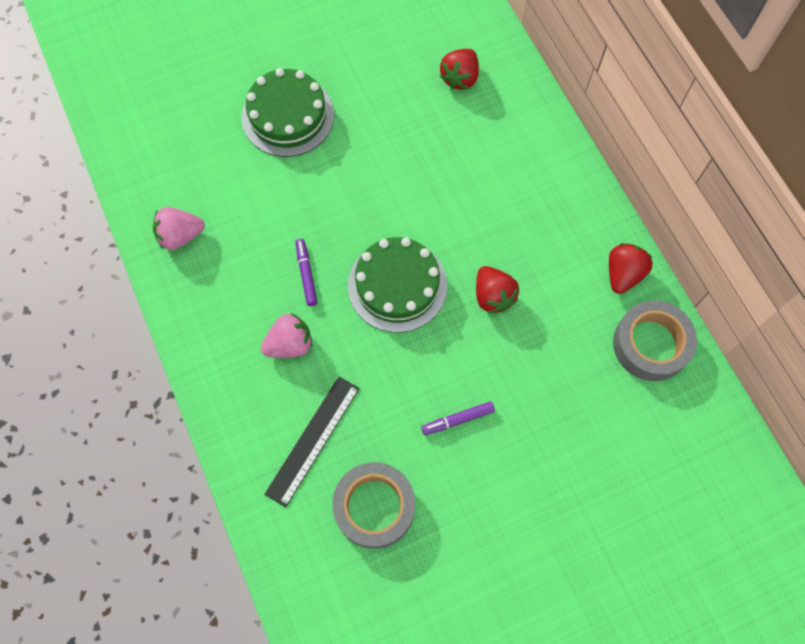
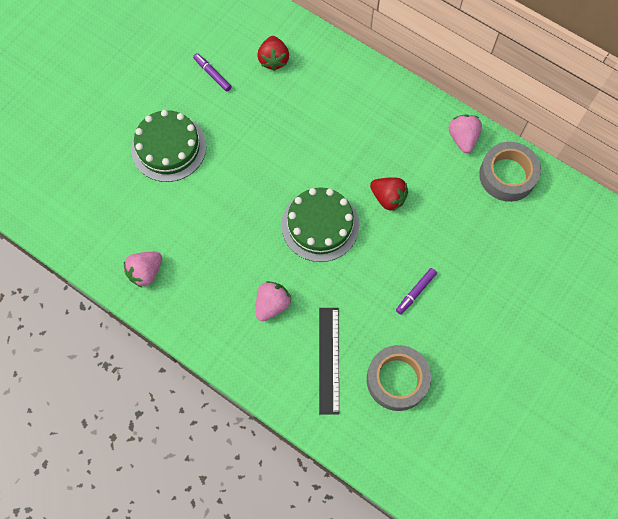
camera: 30 degrees left, 0 degrees up
(306, 274) = (253, 251): purple marker -> purple marker (212, 74)
(623, 274) = (462, 138): red strawberry -> pink strawberry

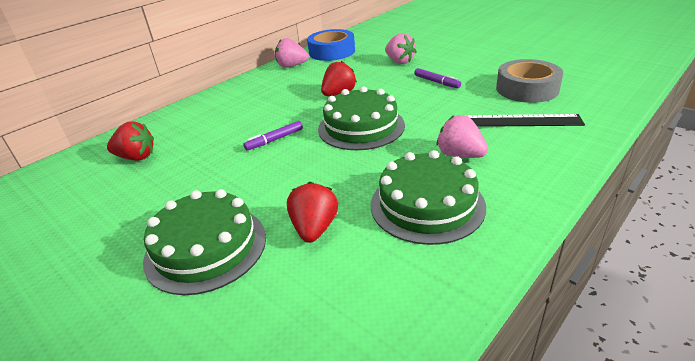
camera: 80 degrees left, 35 degrees down
(145, 272) = (419, 272): pink strawberry -> pink strawberry (399, 61)
(185, 208) = (314, 229): none -> red strawberry
(208, 278) = (427, 205): none -> green cake
(212, 74) = (116, 205): purple marker -> purple marker (274, 140)
(507, 175) = (332, 52): grey tape -> blue tape

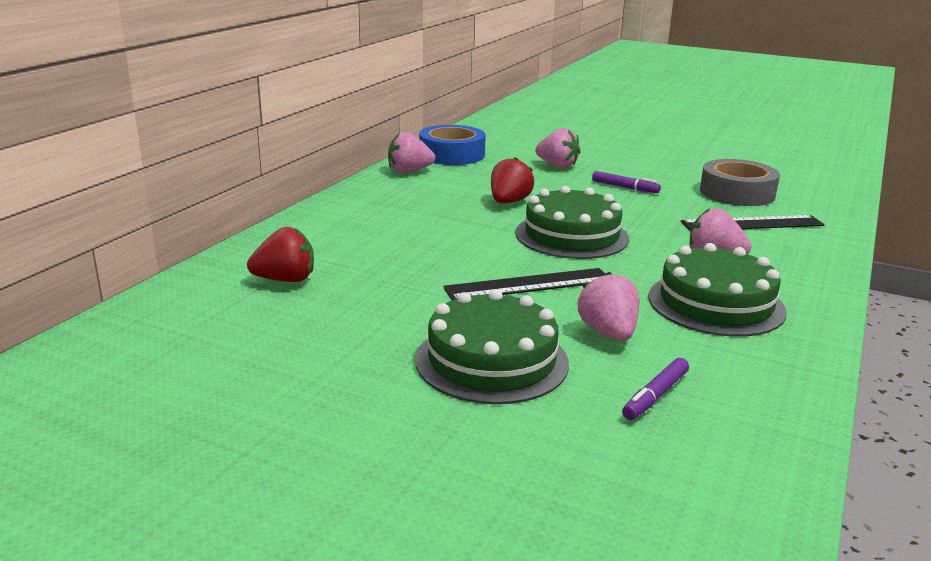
camera: 20 degrees left, 10 degrees down
(274, 140) = (470, 253): purple marker -> purple marker (655, 396)
(292, 173) = (528, 284): none -> black ruler
(314, 229) = (608, 333): red strawberry -> pink strawberry

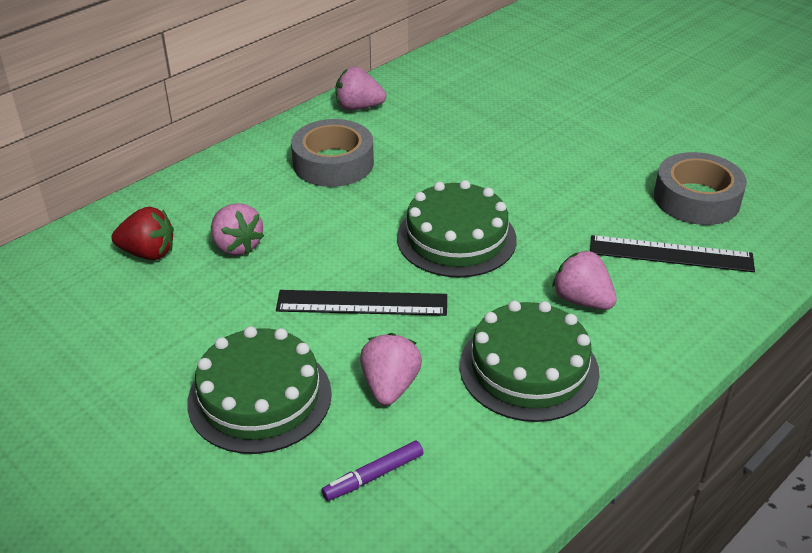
camera: 20 degrees right, 15 degrees up
(417, 204) = (333, 163): none -> grey tape
(452, 154) = (421, 84): blue tape -> none
(509, 202) = (428, 174): red strawberry -> none
(557, 166) = (523, 120): pink strawberry -> pink strawberry (237, 246)
(625, 187) = (572, 169): purple marker -> none

